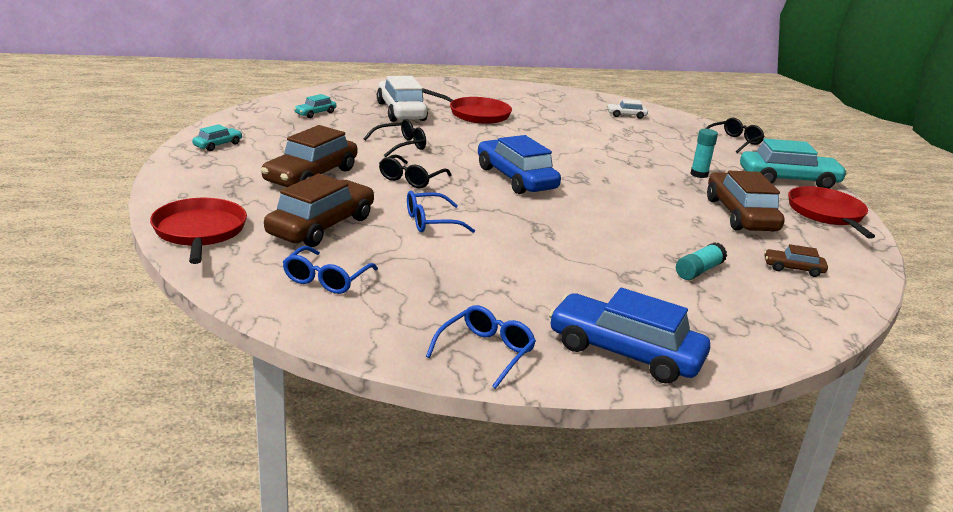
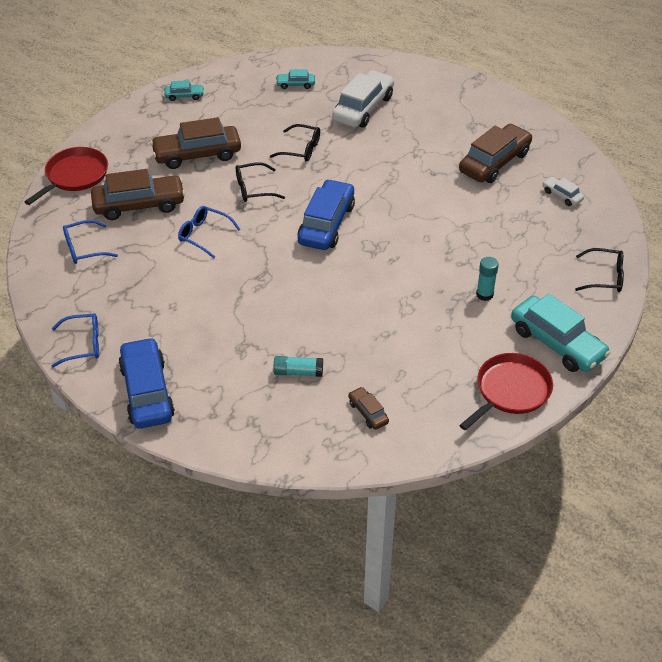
camera: 50 degrees right, 20 degrees up
(476, 114) = (420, 136): red pan -> none
(740, 215) = (431, 349): brown car -> brown car (494, 162)

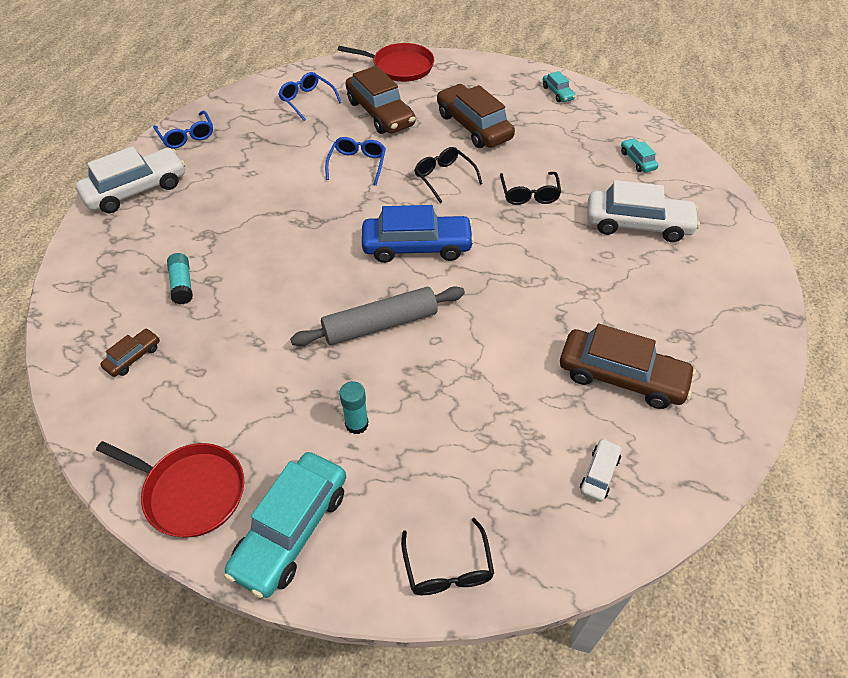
camera: 70 degrees right, 5 degrees up
(147, 392) = (136, 190): blue car -> white car
(399, 262) = (380, 325): none -> grey rolling pin

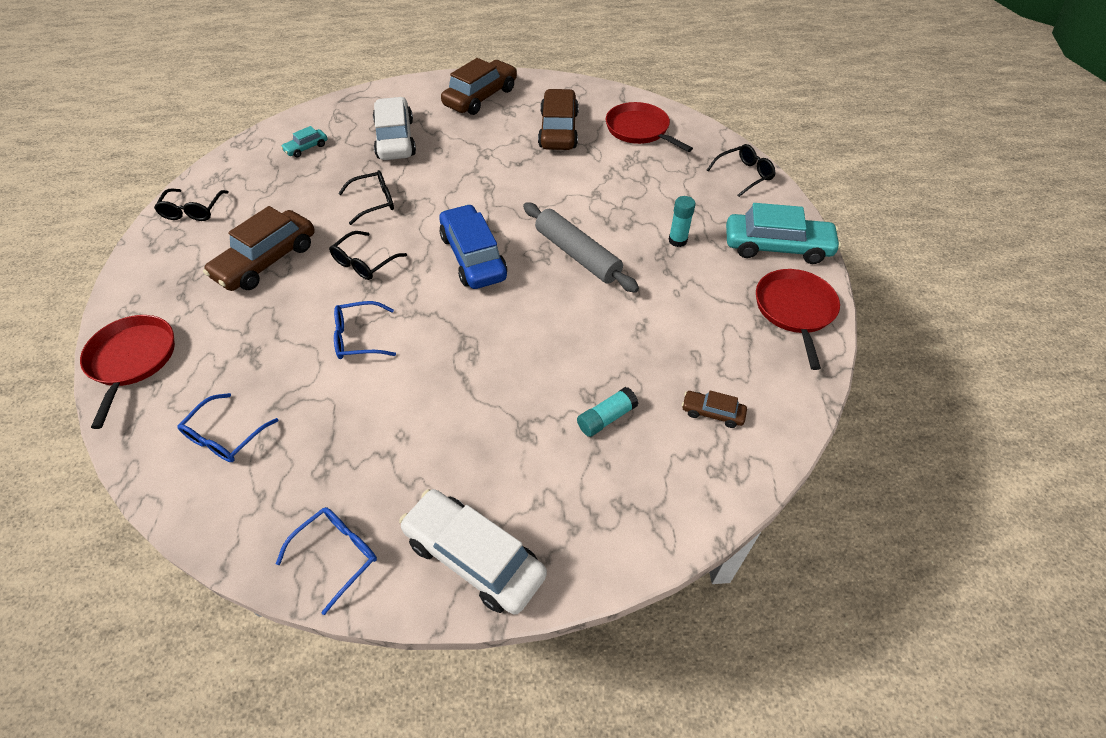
camera: 110 degrees left, 0 degrees up
(380, 113) = (249, 348): brown car -> brown car (481, 97)
(557, 93) = (193, 211): turquoise car -> black glasses
(599, 474) = (639, 130): white car -> red pan

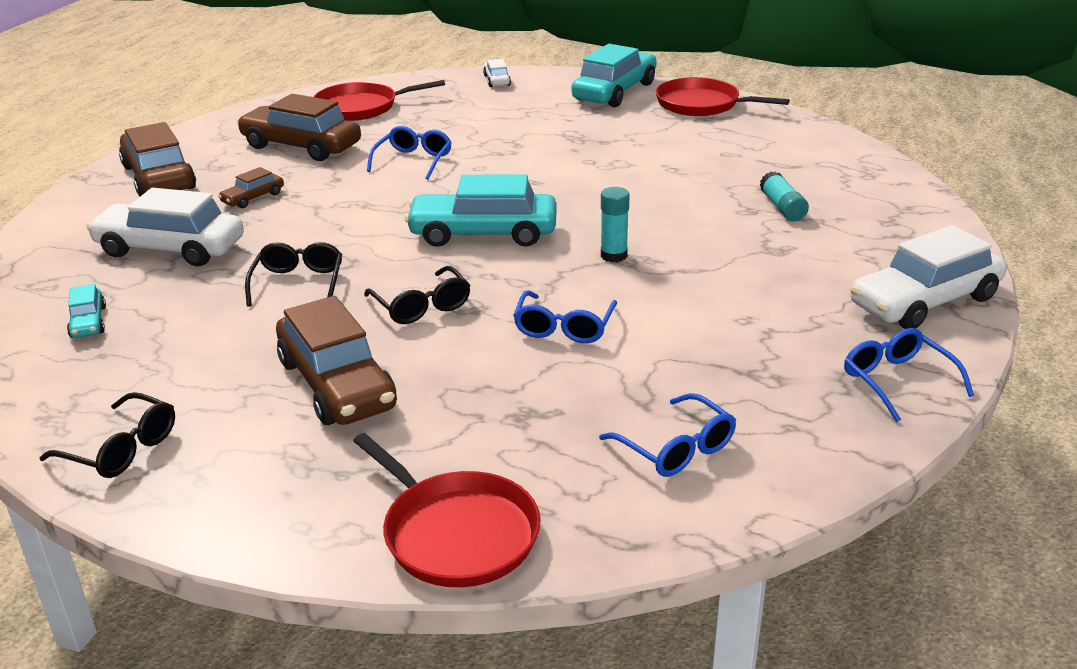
camera: 65 degrees left, 20 degrees down
(132, 360) = (456, 533): red pan -> red pan turned 150 degrees counterclockwise
(473, 257) = (483, 233): blue car -> turquoise car
(567, 186) = (413, 161): none -> blue glasses
(577, 254) = (537, 177): grey rolling pin -> none
(677, 240) = (564, 128): turquoise glue stick -> turquoise glue stick (614, 255)
(712, 413) = (802, 162): brown car -> brown car (253, 198)
(744, 175) = (497, 80): black glasses -> white car

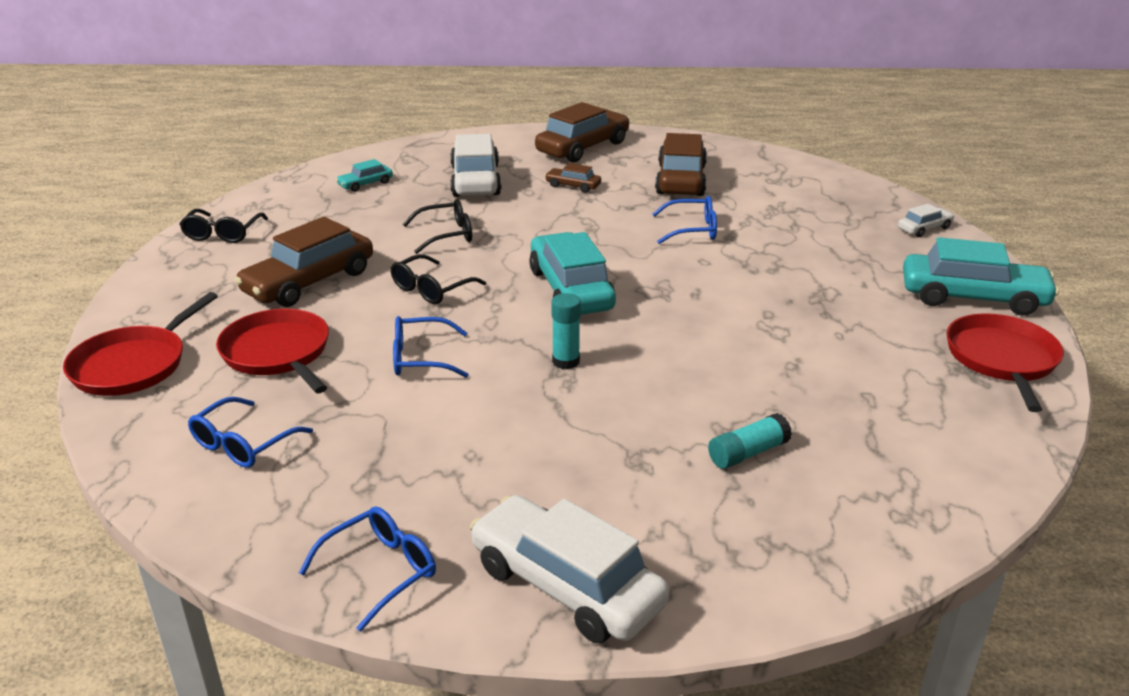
camera: 70 degrees right, 0 degrees up
(361, 107) = (785, 183): red pan -> red pan (278, 353)

